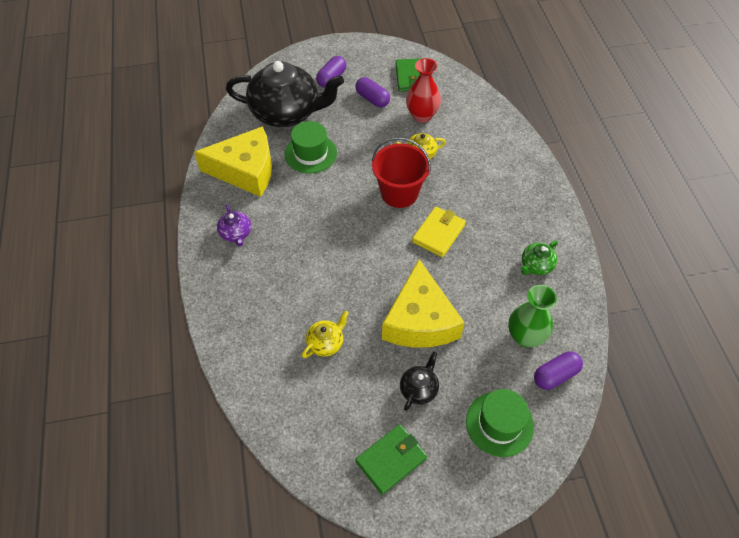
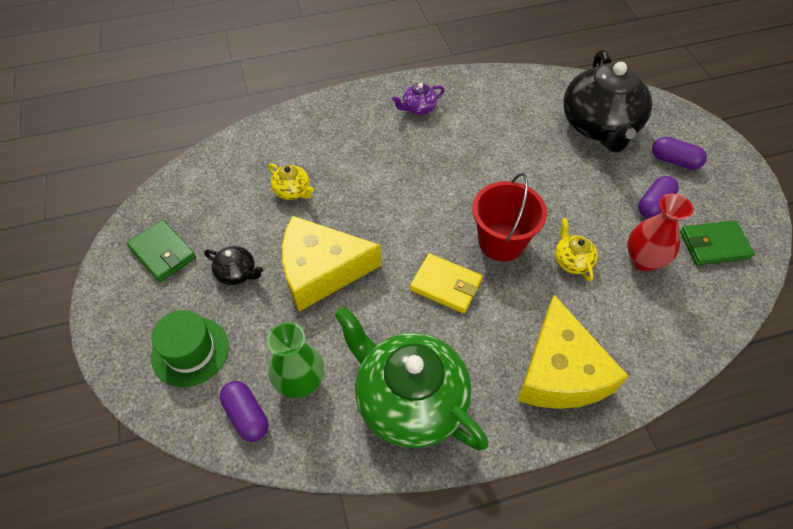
camera: 85 degrees right, 0 degrees up
(245, 170) = (503, 104): yellow cheese -> yellow cheese (560, 371)
(310, 153) = (542, 154): green hat -> none
(536, 265) = (409, 400): green teapot -> green teapot, size x2.35

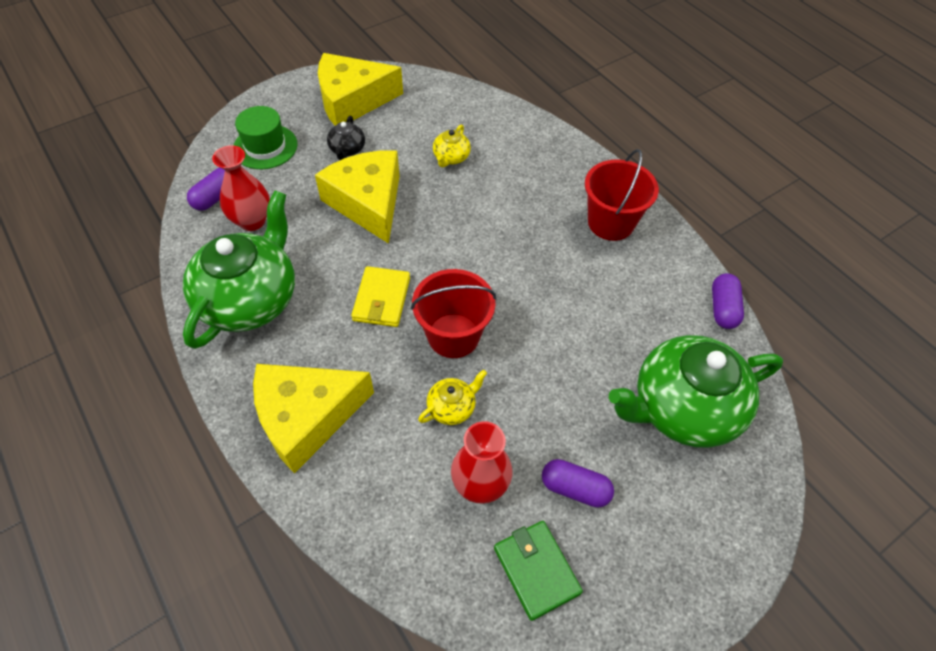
camera: 70 degrees right, 0 degrees up
(162, 253) = (352, 100): green wallet -> yellow cheese
(300, 382) = (252, 221): green vase -> red vase
(418, 108) = (610, 223): purple teapot -> red bucket
(599, 126) = (682, 408): black teapot -> green teapot
(674, 161) = (666, 508): purple capsule -> purple capsule (723, 308)

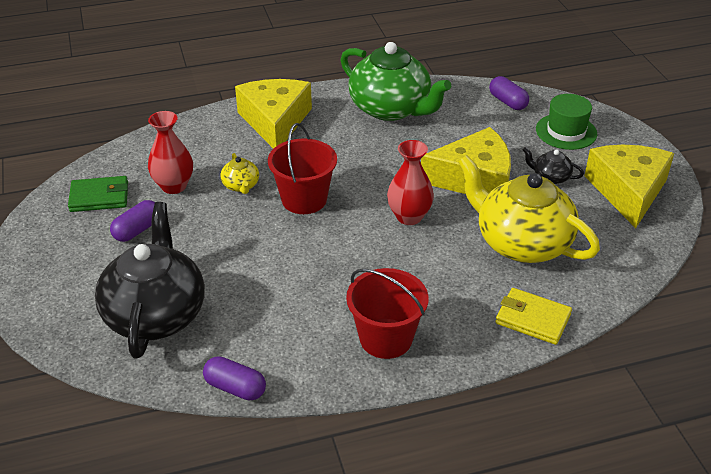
camera: 110 degrees right, 15 degrees down
(252, 221) = (473, 116): red vase -> red vase (409, 217)
(381, 299) = (360, 169): yellow wallet -> yellow wallet (533, 319)
(451, 157) = (521, 242): yellow teapot -> yellow teapot, size x2.35
(682, 408) = (156, 314): green teapot -> black teapot

